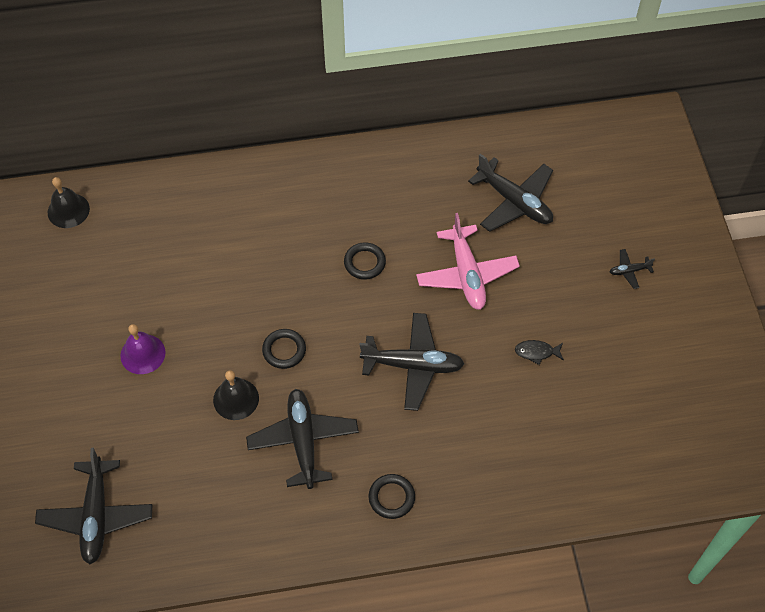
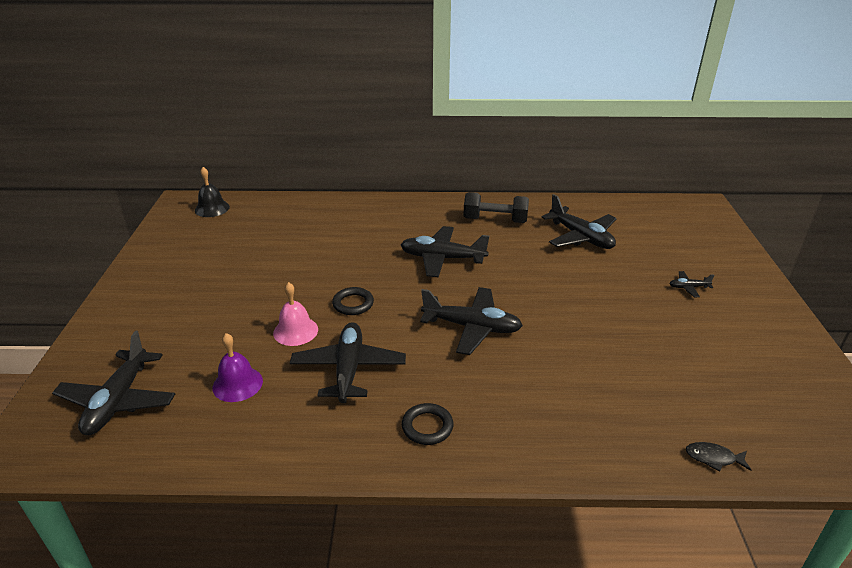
camera: 10 degrees right, 25 degrees down
(143, 354) = (226, 292): purple bell -> purple bell (237, 384)
(236, 399) = (295, 331): black bell -> pink bell
(364, 263) = (442, 258): black ring -> black plane
(414, 184) = (495, 220): none -> black dumbbell
(466, 274) = (533, 274): pink plane -> none
(536, 352) = (596, 332): black fish -> black fish (713, 458)

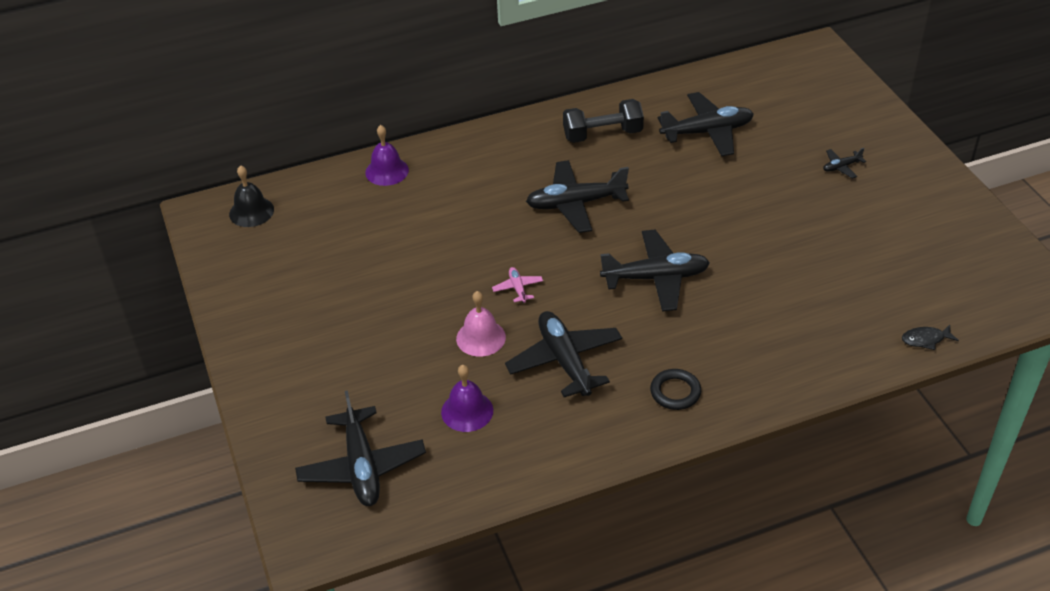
camera: 20 degrees left, 10 degrees up
(321, 207) = (387, 171): none -> purple bell
(353, 304) = (518, 288): black ring -> pink plane
(581, 237) = (707, 132): black plane -> black plane turned 45 degrees counterclockwise

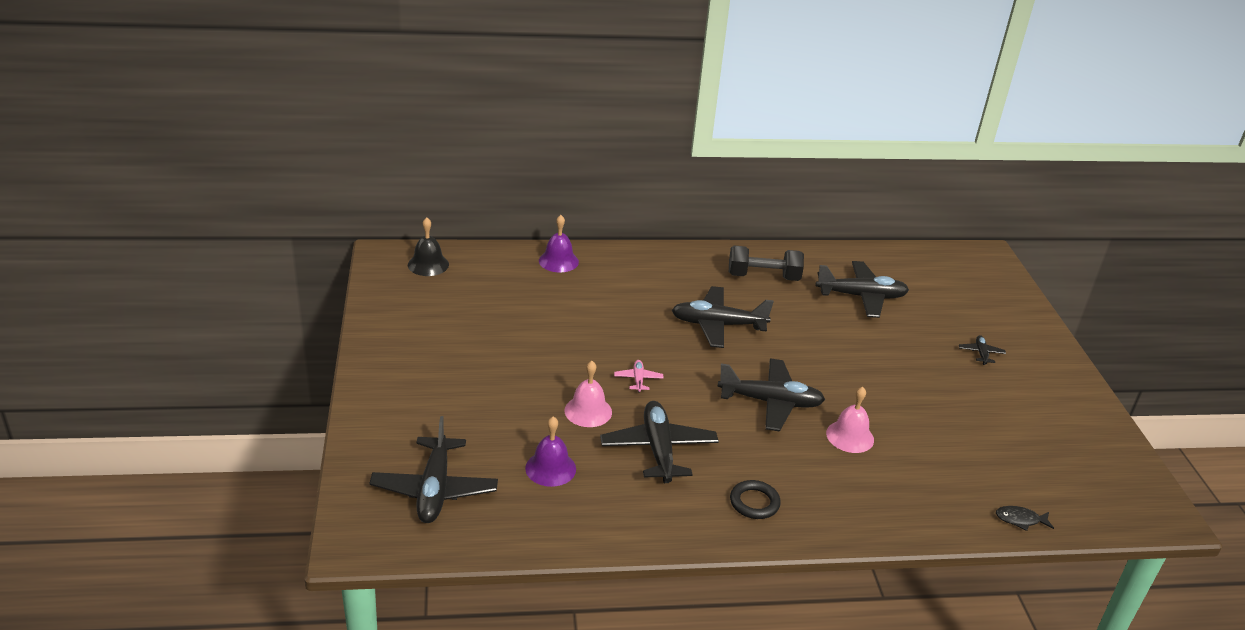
camera: 10 degrees right, 10 degrees down
(743, 295) = (850, 436): none -> pink bell
(841, 167) = (981, 353): black plane -> black plane turned 105 degrees clockwise

